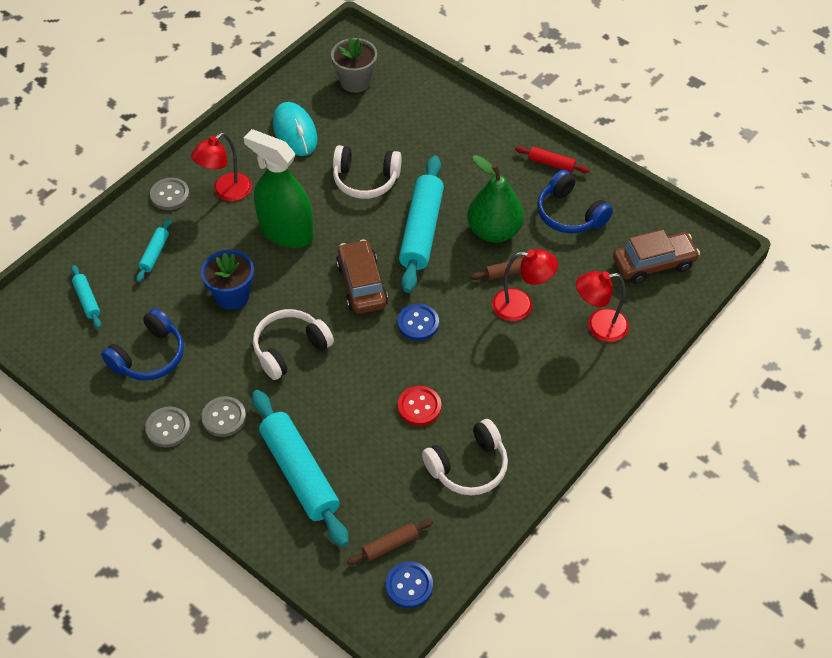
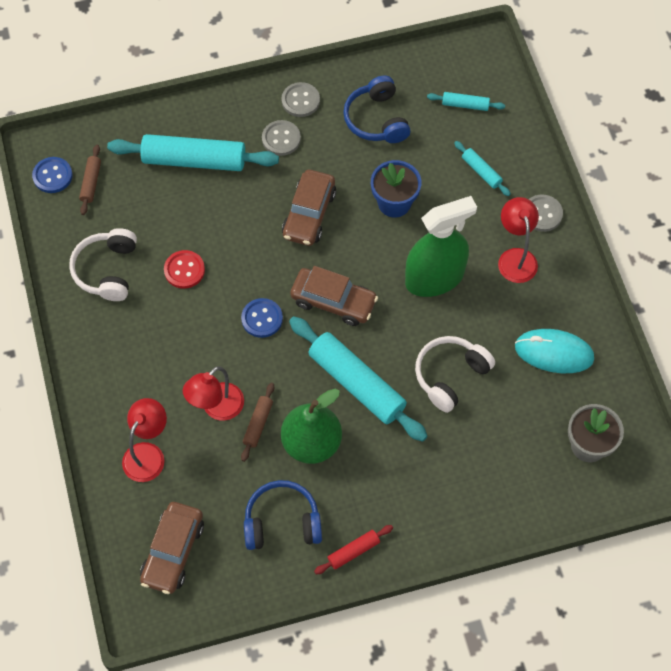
camera: 125 degrees right, 10 degrees up
(290, 349) = (309, 214): white headphones -> brown car

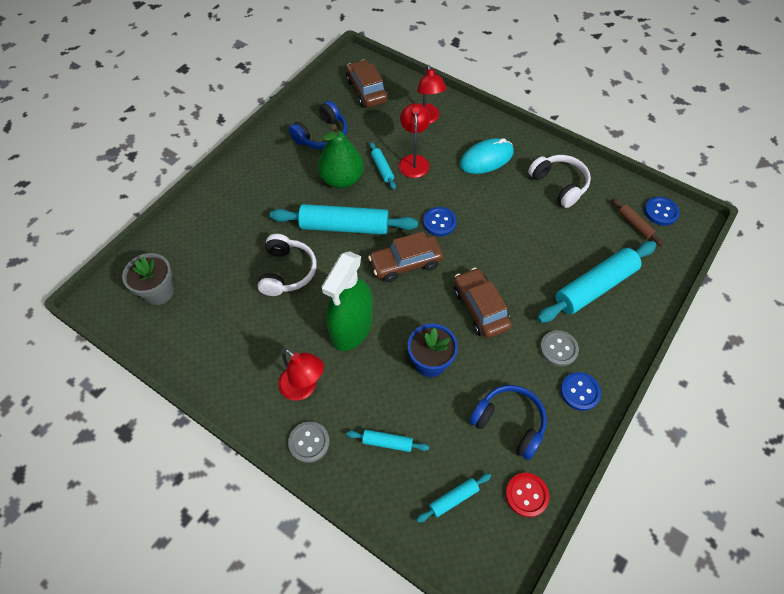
camera: 140 degrees right, 5 degrees down
(184, 270) = (516, 216): red button -> red button (526, 495)
(258, 424) = (382, 168): brown rolling pin -> turquoise rolling pin
(300, 100) = (580, 392): grey button -> blue button
(353, 551) = (269, 147): red rolling pin -> none
(554, 353) = (224, 336): turquoise mouse -> turquoise mouse (486, 159)

